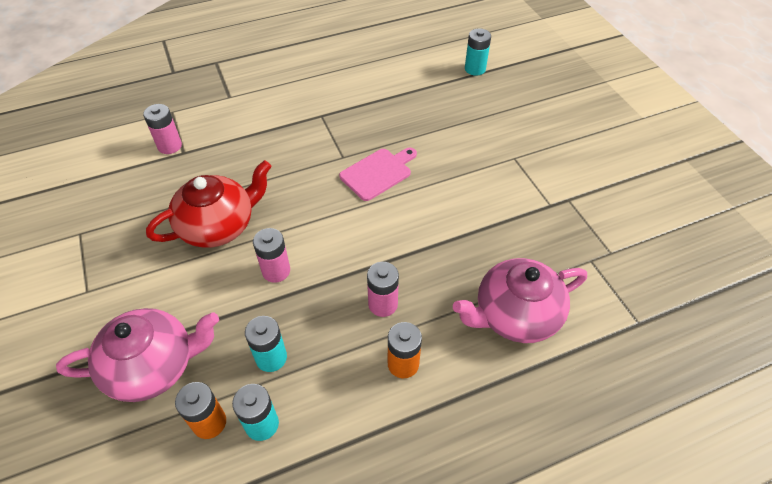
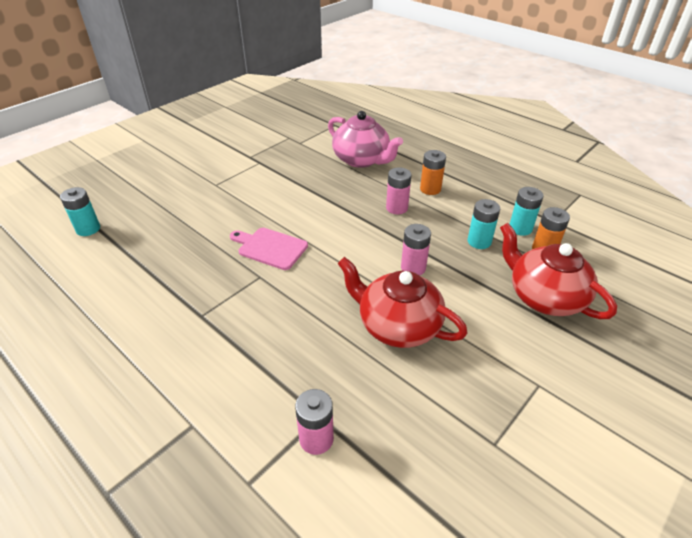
camera: 115 degrees left, 10 degrees down
(153, 366) = (544, 297): pink teapot -> red teapot

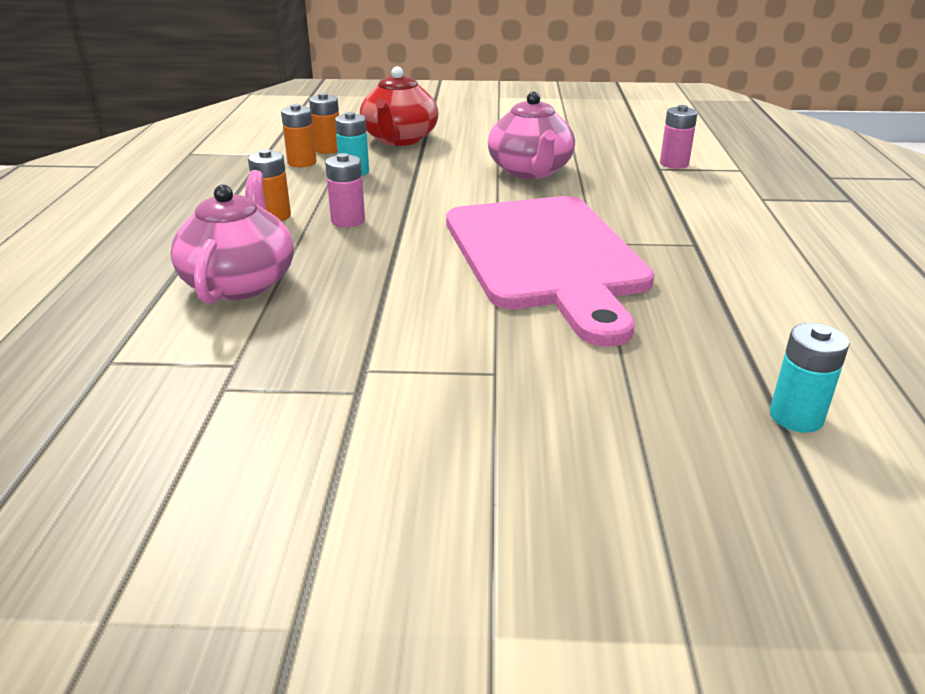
camera: 130 degrees left, 10 degrees down
(270, 248) = (547, 257): pink cutting board -> pink cutting board, size x2.32
(397, 326) = (530, 171): red teapot -> pink teapot
(413, 267) = (445, 185): pink battery -> none
(520, 228) = (302, 162): turquoise battery -> orange battery

